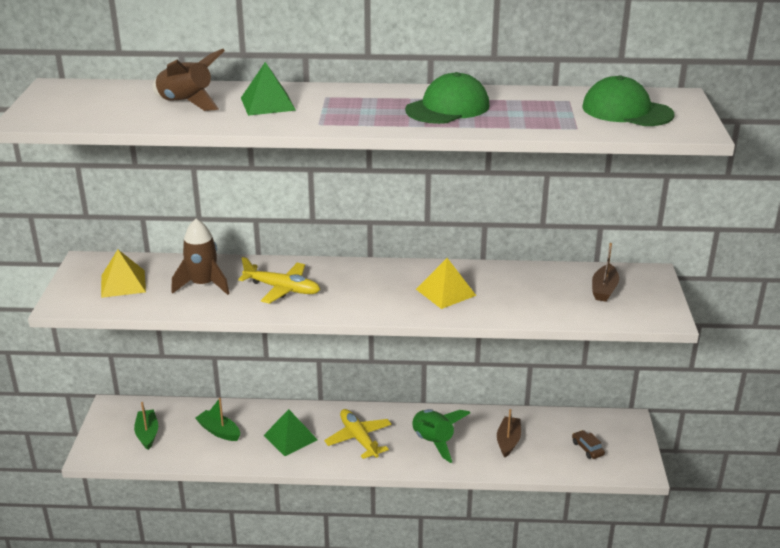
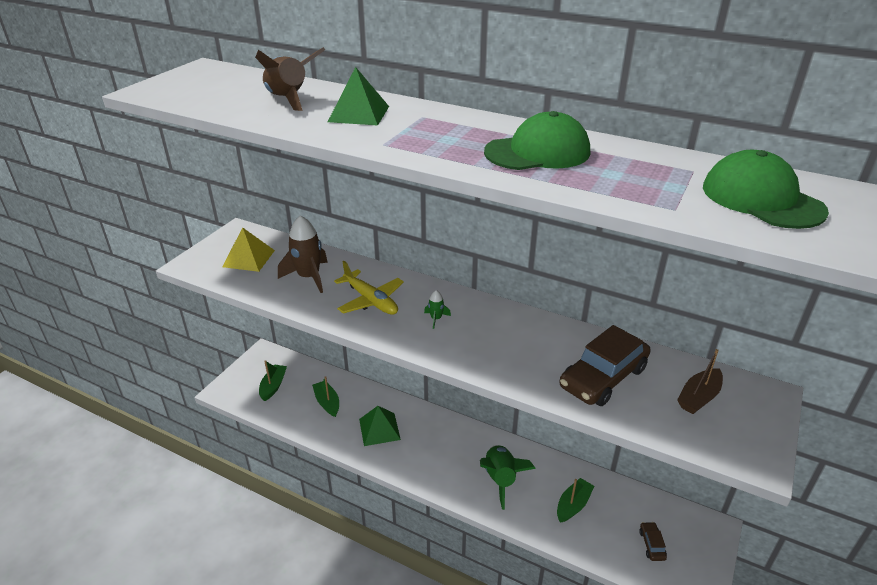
camera: 25 degrees right, 5 degrees up
(355, 288) = (436, 319): none -> green rocket
(359, 439) = (436, 451): yellow plane -> none
(446, 292) = (520, 349): yellow pyramid -> none
(508, 441) = (573, 505): brown boat -> green boat
(525, 295) = (603, 377): none -> brown car

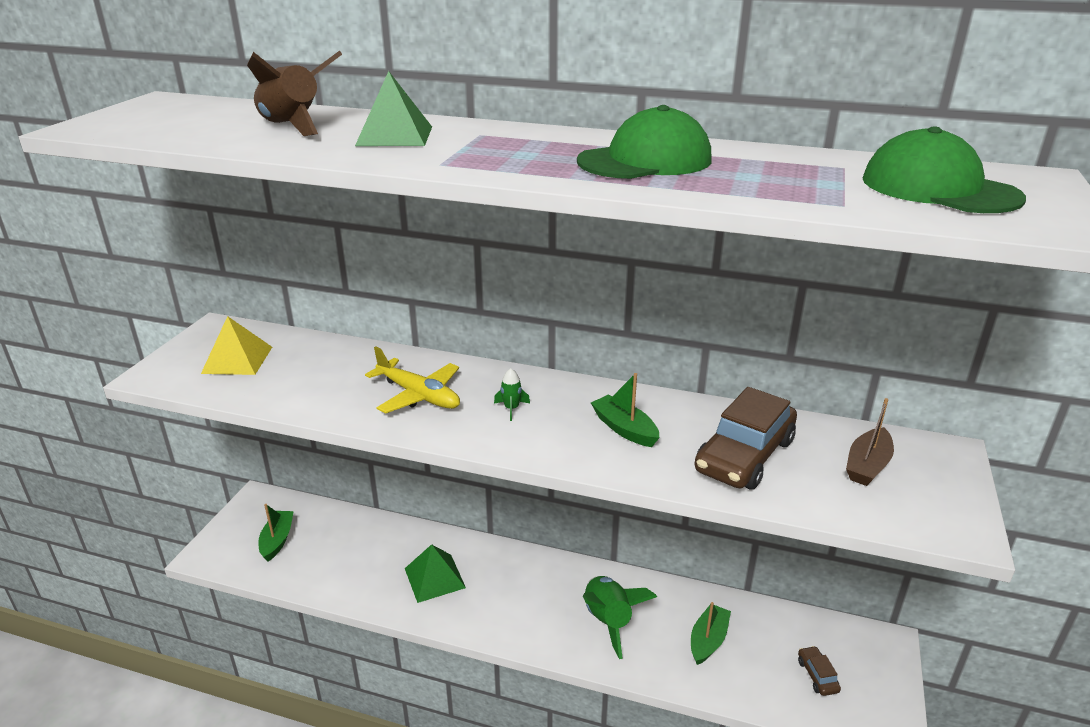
camera: 10 degrees left, 5 degrees down
(309, 277) = (327, 375): brown rocket -> none
(327, 402) = (357, 552): green boat -> green boat (624, 429)

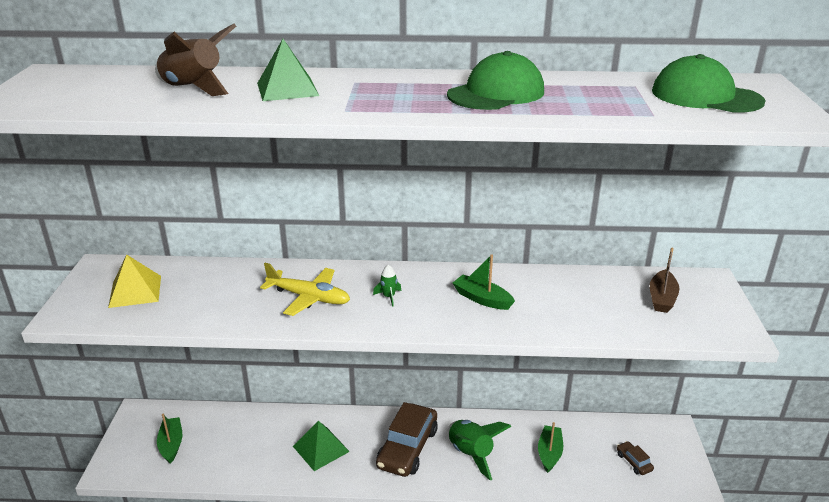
camera: 15 degrees left, 0 degrees up
(744, 455) = (576, 305): brown car -> brown car (407, 448)

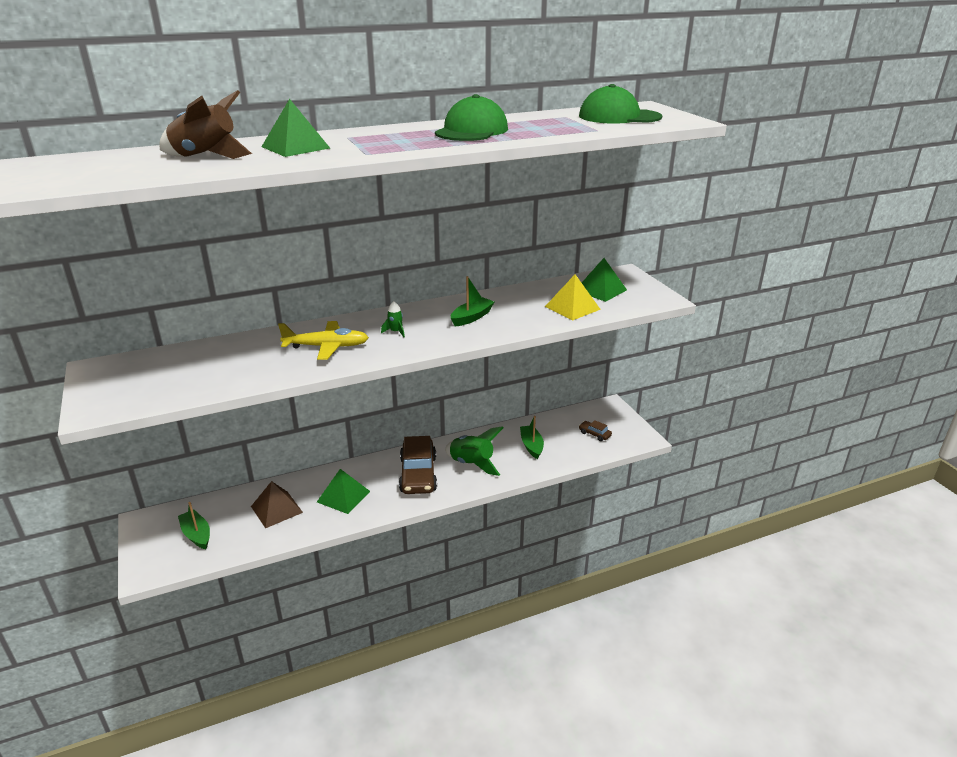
camera: 25 degrees left, 0 degrees up
(135, 291) = (152, 378): yellow pyramid -> yellow pyramid (572, 308)
(253, 441) = (276, 509): none -> brown pyramid
(482, 299) = (471, 317): green boat -> green boat turned 120 degrees clockwise
(662, 298) = (600, 290): brown boat -> green pyramid

